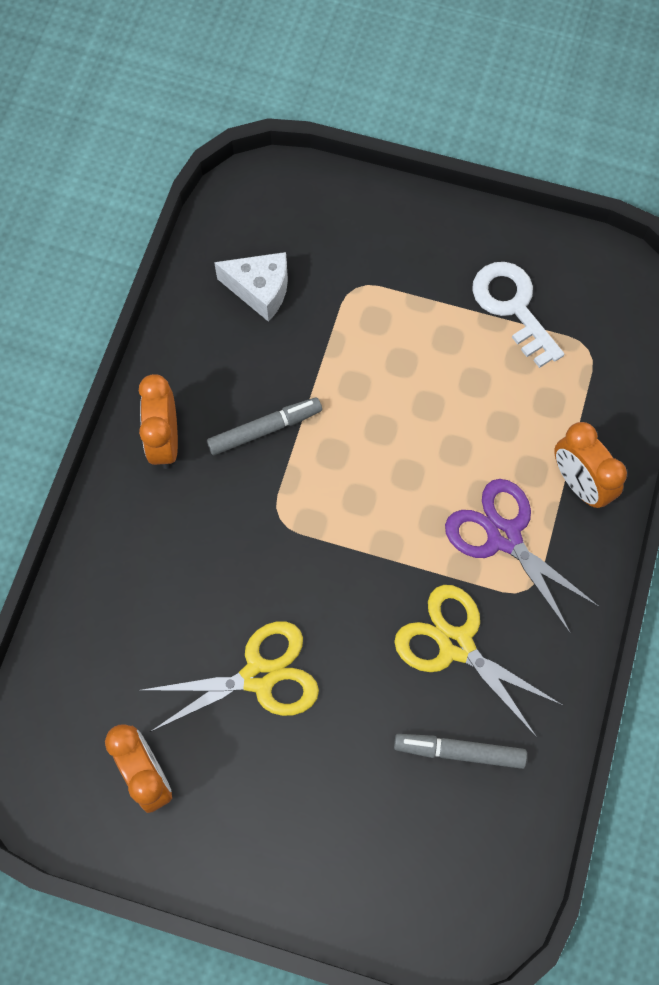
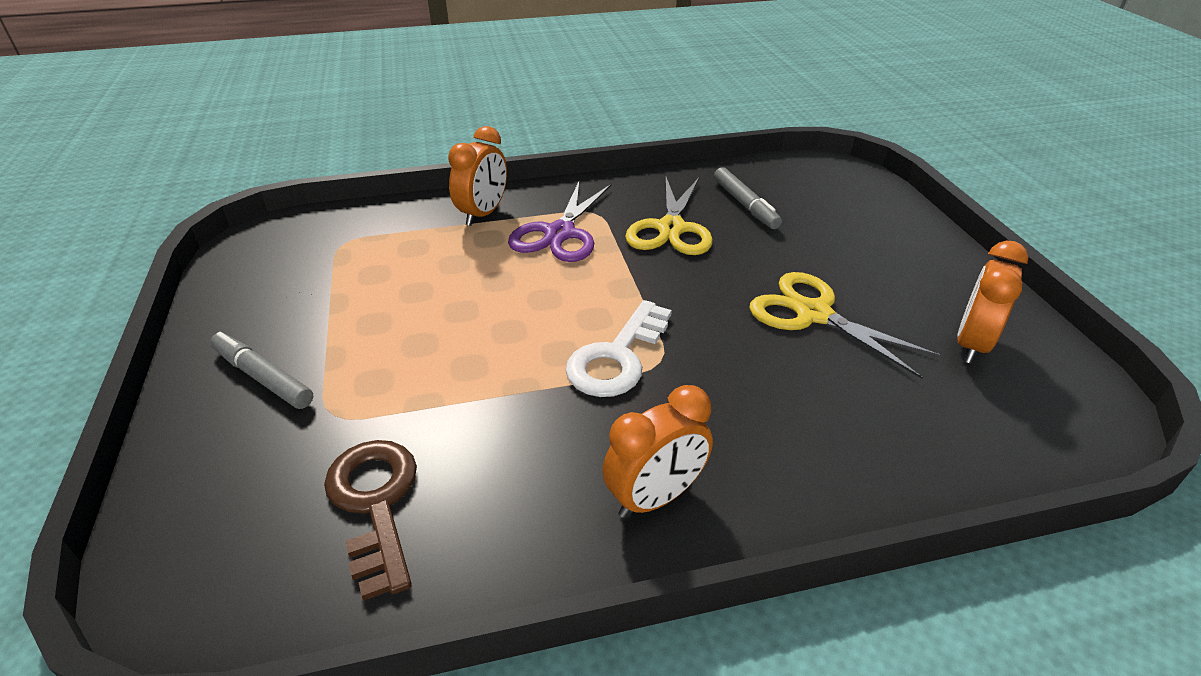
camera: 120 degrees left, 30 degrees down
(260, 290) = (375, 503): white cheese -> brown key
(265, 429) = (571, 413): grey marker -> grey marker (263, 377)
(513, 307) = (313, 295): white key -> white key (617, 357)

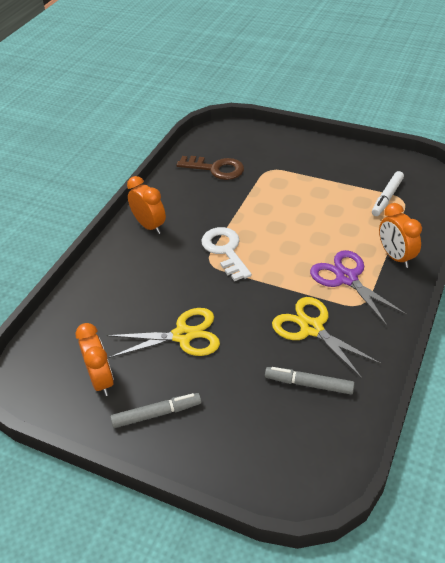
camera: 130 degrees right, 5 degrees up
(263, 377) = (308, 159): grey marker -> grey marker (157, 414)
(347, 256) = (387, 197): none -> white marker
(655, 497) = (149, 226): orange clock -> orange clock turned 135 degrees clockwise

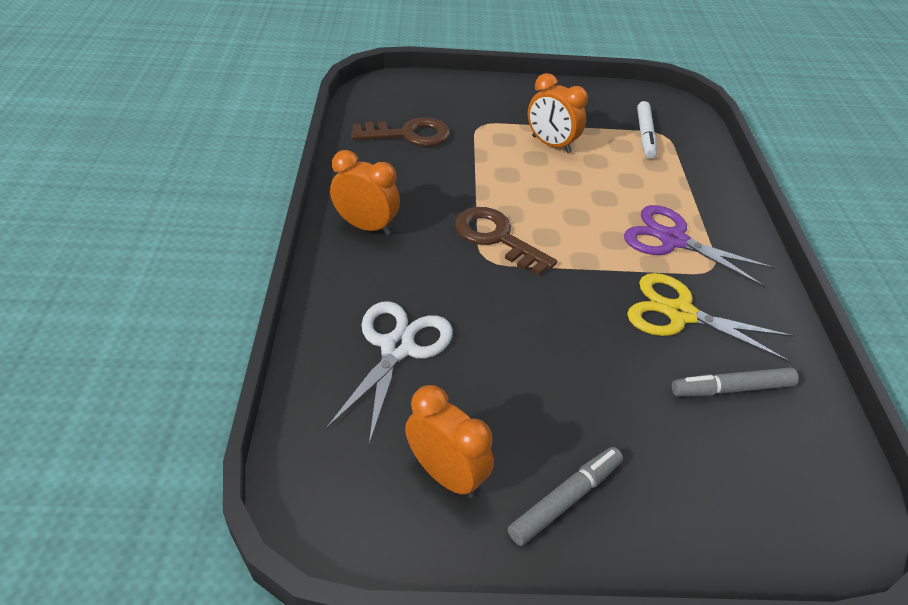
camera: 30 degrees left, 0 degrees up
(120, 304) = (397, 348): none -> white scissors
(183, 336) = (521, 370): yellow scissors -> none
(225, 250) = (496, 238): white key -> brown key
(395, 257) = (707, 202): orange clock -> orange clock (551, 145)

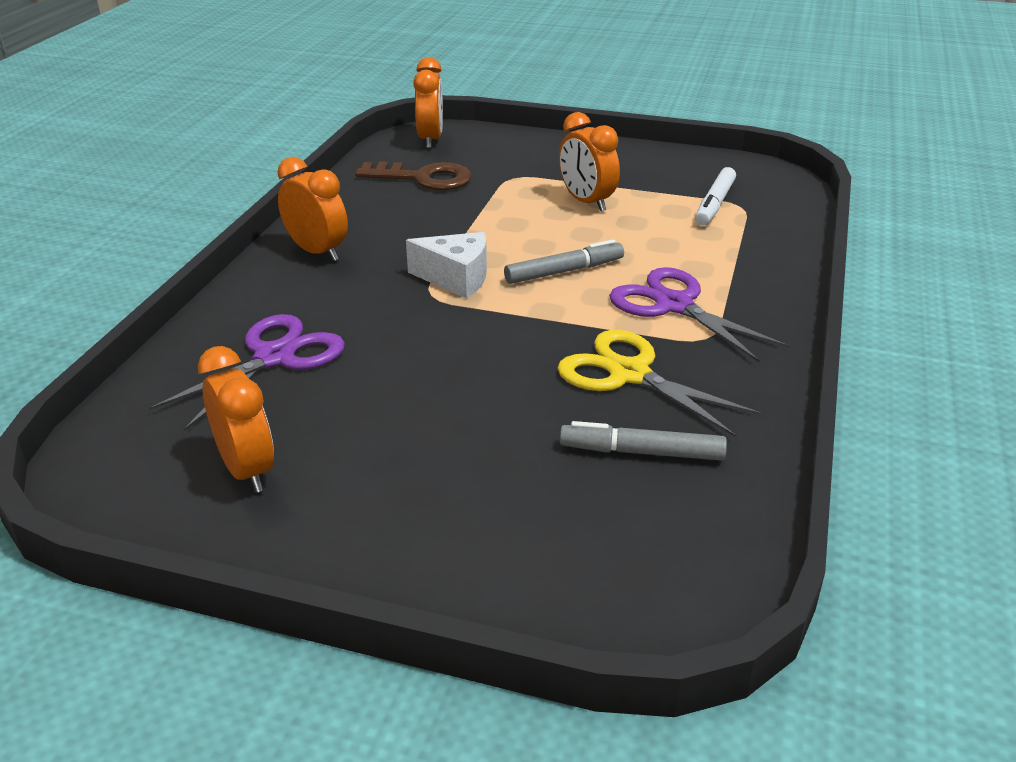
camera: 20 degrees right, 10 degrees down
(390, 92) = (430, 139): none -> orange clock
(397, 348) = (274, 357): white scissors -> purple scissors
(496, 238) = (456, 278): brown key -> white cheese
(565, 499) = (362, 514): grey marker -> grey marker (564, 271)

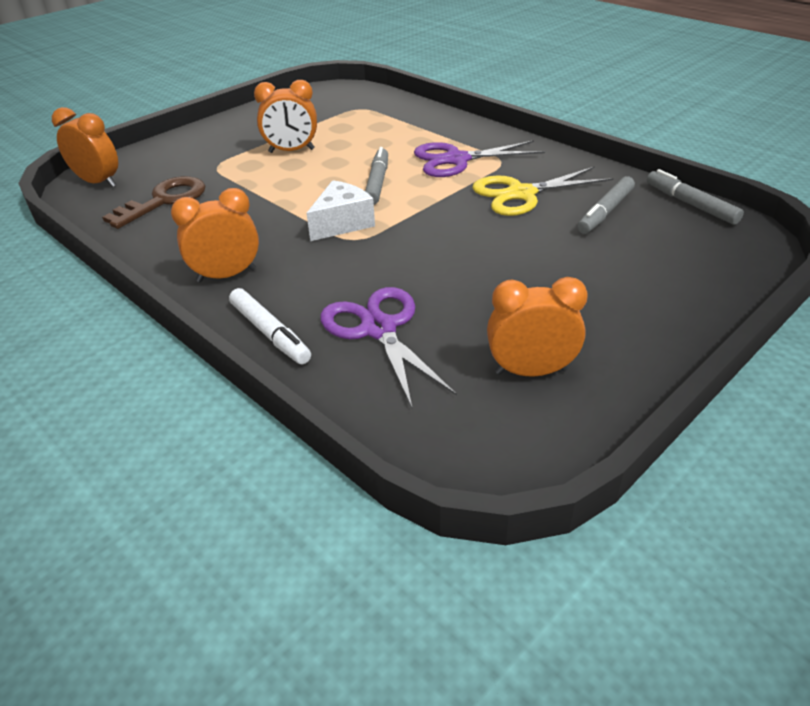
camera: 60 degrees left, 5 degrees up
(714, 204) = (348, 114): white marker -> white marker (270, 333)
(739, 529) = (690, 204): none -> grey marker

